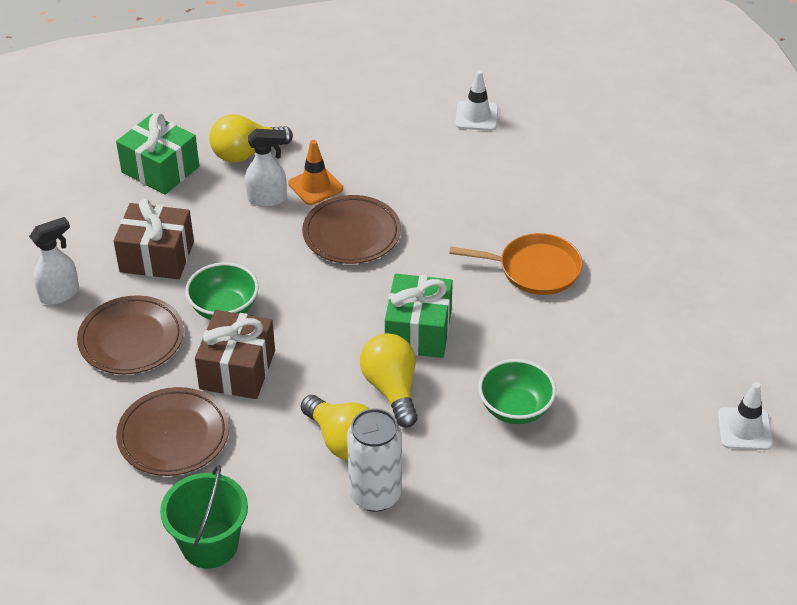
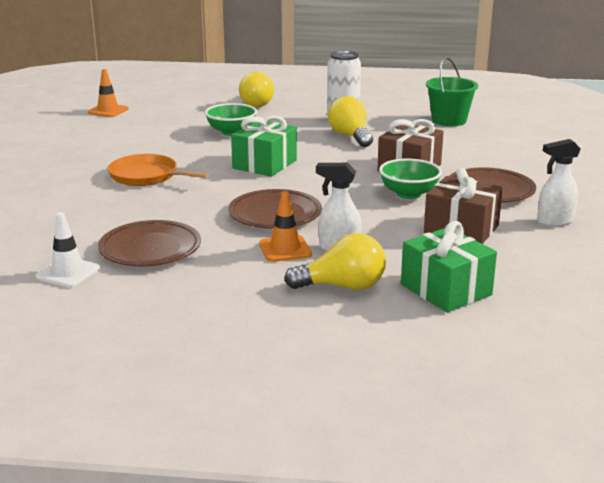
camera: 160 degrees left, 20 degrees down
(173, 436) = (463, 151): brown plate -> brown plate (150, 249)
(391, 389) = (304, 147): yellow light bulb -> yellow light bulb (257, 103)
(744, 429) = (108, 111): white traffic cone -> orange traffic cone

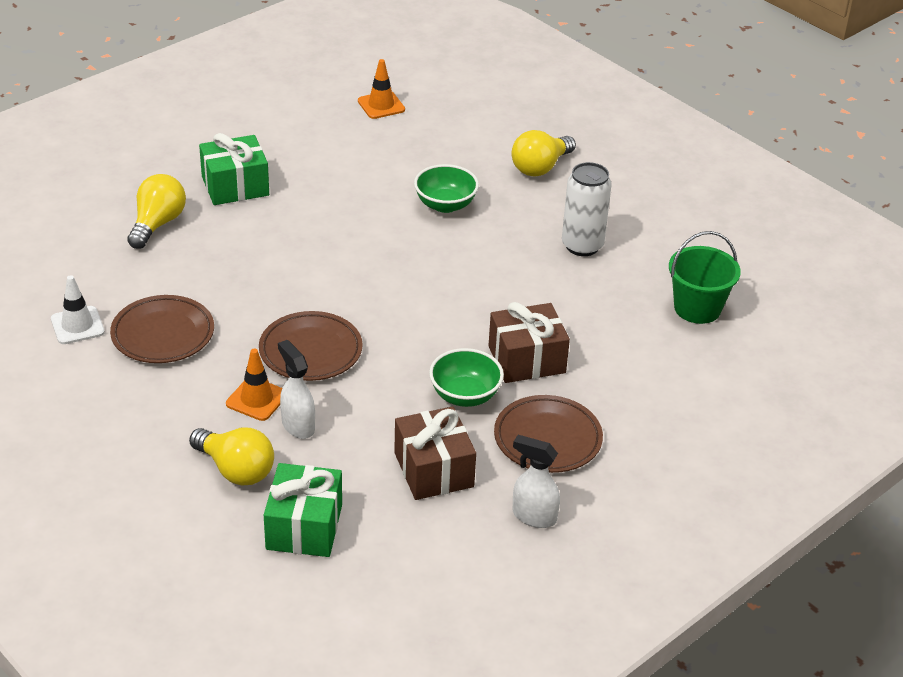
camera: 40 degrees right, 15 degrees up
(147, 176) = (282, 233): orange pan -> none
(265, 164) = (403, 274): green gift -> green gift (235, 186)
(350, 136) = (548, 277): yellow light bulb -> yellow light bulb (157, 224)

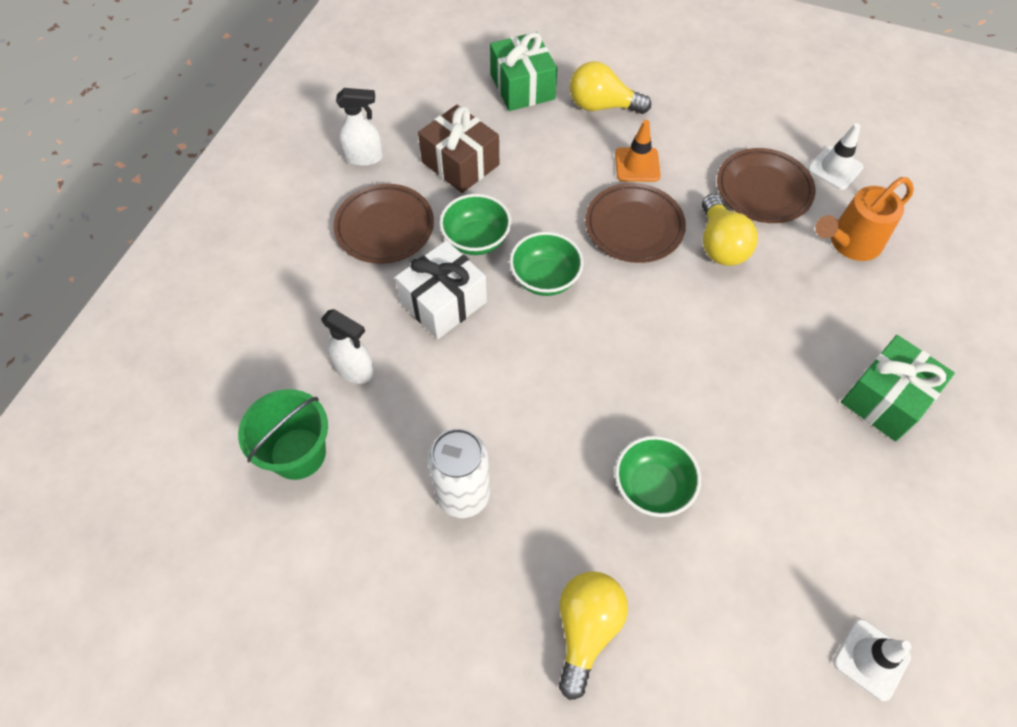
camera: 155 degrees right, 20 degrees up
(140, 272) = (849, 243): none -> orange watering can
(157, 224) = (898, 307): yellow light bulb -> yellow light bulb (720, 244)
(297, 425) = (588, 156): white spray bottle -> white spray bottle (355, 370)
(381, 105) = (871, 659): orange traffic cone -> white traffic cone
(424, 343) = (545, 278): none -> green bowl
(526, 359) = (443, 302): brown gift -> white gift

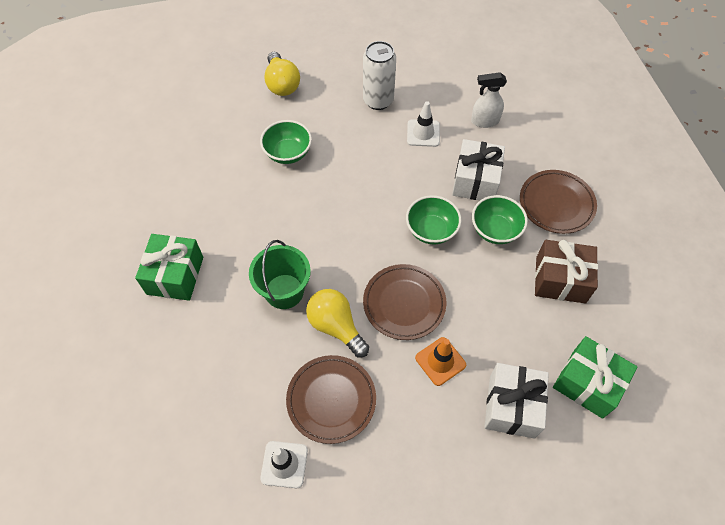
camera: 145 degrees right, 0 degrees up
(298, 453) = (470, 75): green bucket -> green bucket (284, 291)
(364, 157) = (624, 243): white spray bottle -> none
(602, 106) = (511, 406): yellow light bulb -> white gift
(849, 243) = (242, 388): orange watering can -> none
(871, 659) = (143, 139): white traffic cone -> white traffic cone (423, 133)

